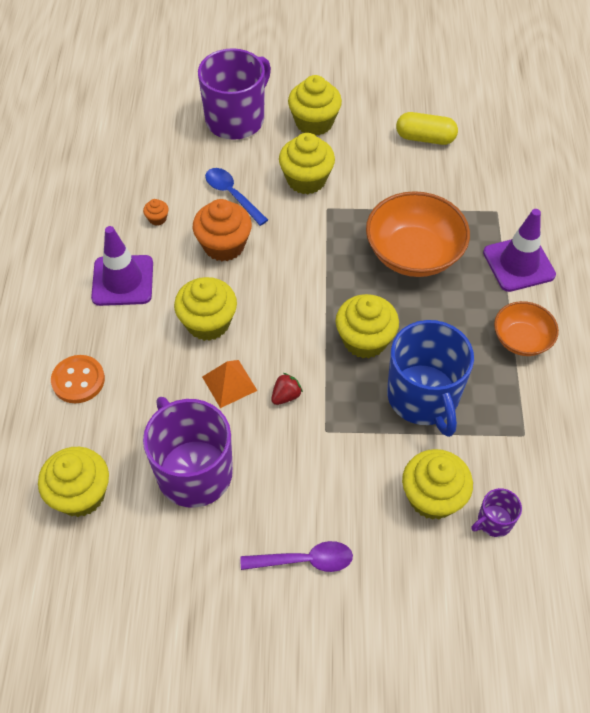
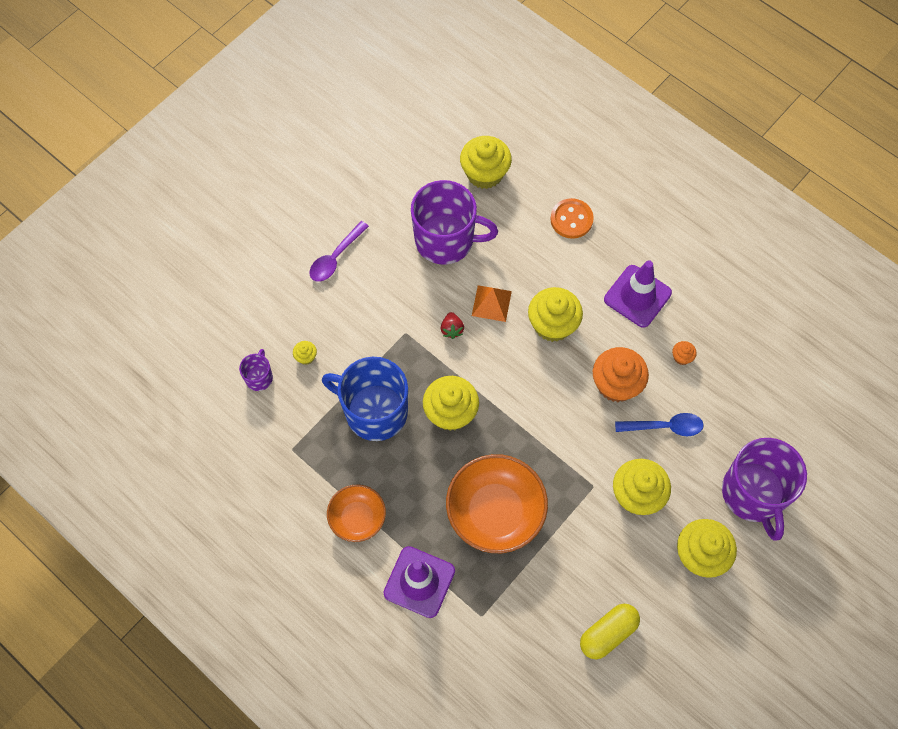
camera: 130 degrees right, 10 degrees up
(432, 497) = (306, 357): yellow cupcake -> yellow cupcake, size x0.44

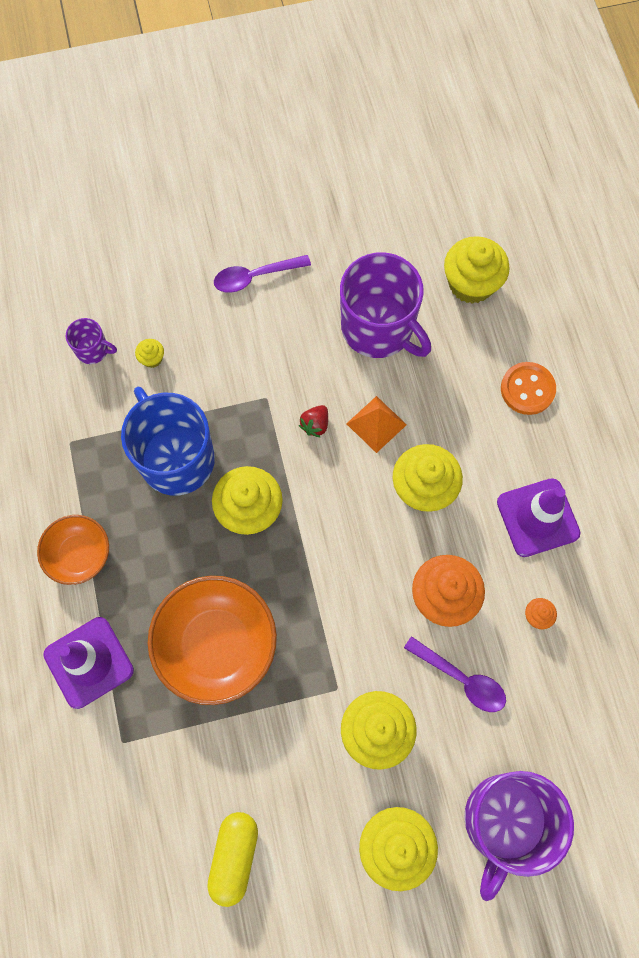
camera: 35 degrees right, 5 degrees up
(259, 377) = (93, 350): purple mug -> purple mug turned 60 degrees clockwise
(608, 633) = (234, 856): yellow capsule -> yellow capsule turned 75 degrees counterclockwise
(664, 427) = (461, 678): blue spoon -> purple spoon

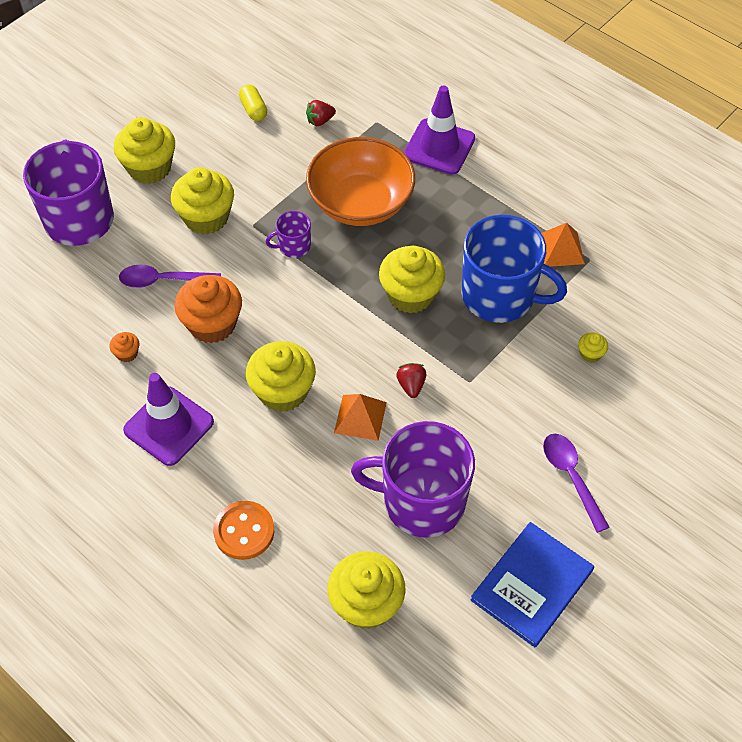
camera: 145 degrees right, 15 degrees down
(79, 554) = (508, 198): orange bowl -> none
(84, 469) = (560, 249): none -> orange pyramid
(93, 350) = (643, 331): purple mug -> purple mug (293, 246)
(177, 786) = (320, 121): none -> red strawberry
(234, 856) = (253, 109): yellow capsule -> yellow capsule, size x0.67
(255, 276) = (571, 477): purple spoon -> purple spoon turned 60 degrees counterclockwise
(347, 225) = (532, 585): none -> blue book

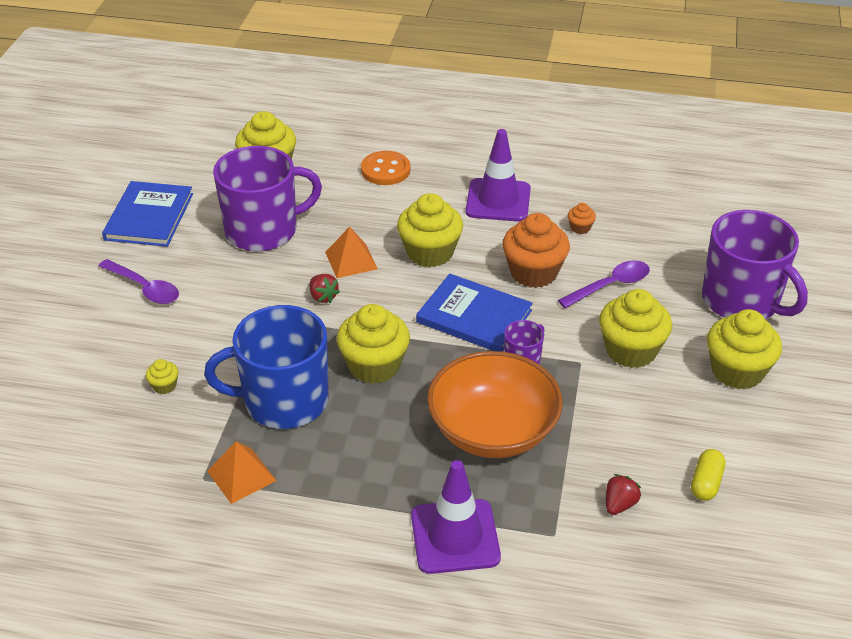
camera: 150 degrees right, 15 degrees down
(253, 109) = (706, 483): yellow capsule -> yellow capsule turned 75 degrees clockwise
(298, 303) = (474, 316): none -> blue book

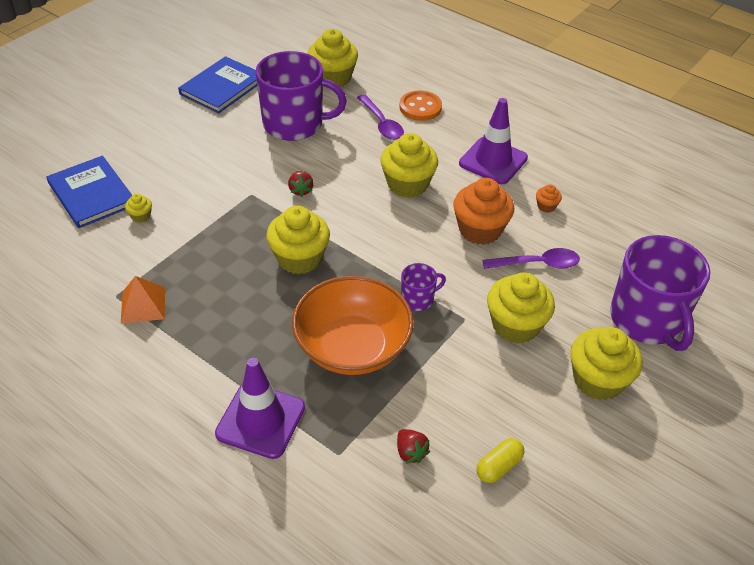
camera: 25 degrees right, 5 degrees up
(144, 288) = (180, 138): purple spoon -> purple spoon (381, 123)
(284, 401) = (214, 260): blue mug -> none
(351, 260) = (342, 169): orange pyramid -> none
(474, 316) = (405, 248): blue book -> blue book (91, 194)
(619, 504) = (410, 452): red strawberry -> red strawberry turned 90 degrees clockwise

